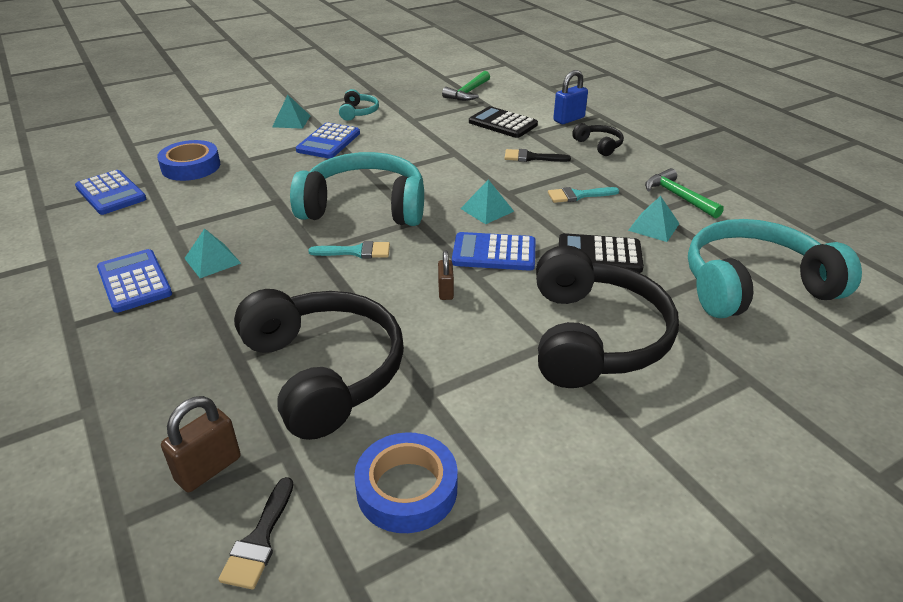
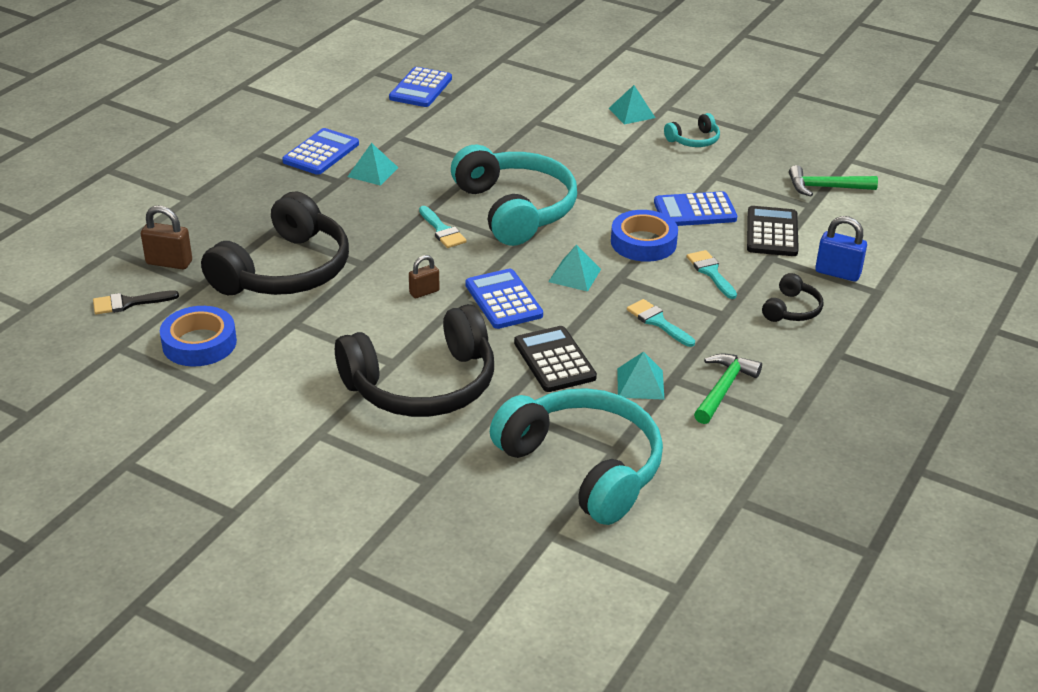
camera: 60 degrees right, 0 degrees up
(191, 166) = (495, 102): blue tape -> blue tape (643, 242)
(328, 142) = (612, 148): blue calculator -> blue calculator (695, 211)
(531, 157) = (710, 272): black brush -> turquoise brush

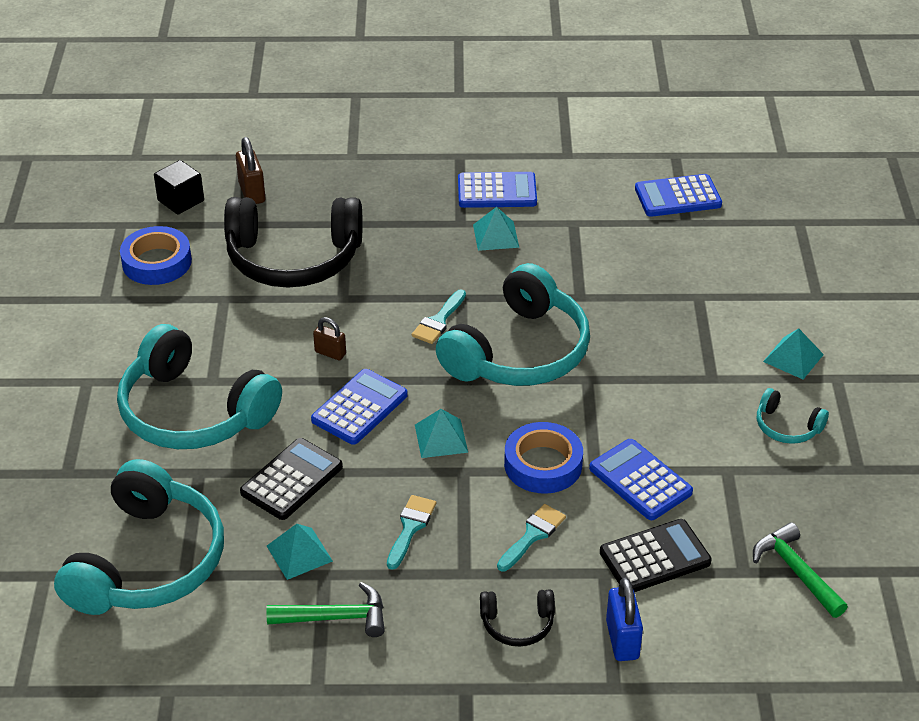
camera: 60 degrees right, 5 degrees up
(129, 303) = (181, 200): black brush -> black cube
(422, 385) = (193, 412): black headphones -> turquoise headphones

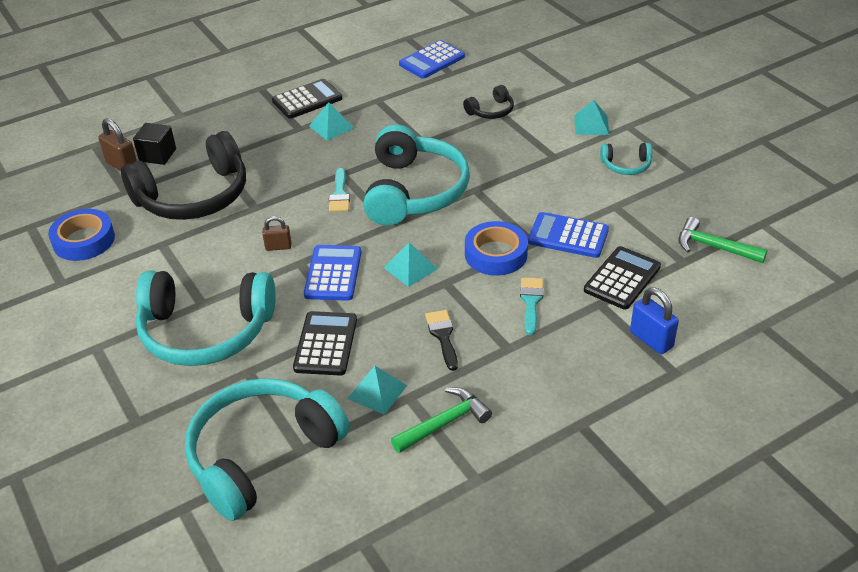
camera: 30 degrees left, 0 degrees up
(148, 562) = (262, 455): turquoise headphones -> turquoise headphones turned 120 degrees counterclockwise
(181, 200) = (67, 191): black cube -> black cube (158, 155)
(410, 528) = (443, 336): turquoise brush -> black brush
(497, 191) = (307, 100): blue calculator -> black calculator
(517, 624) = (575, 363): black headphones -> black headphones (491, 111)

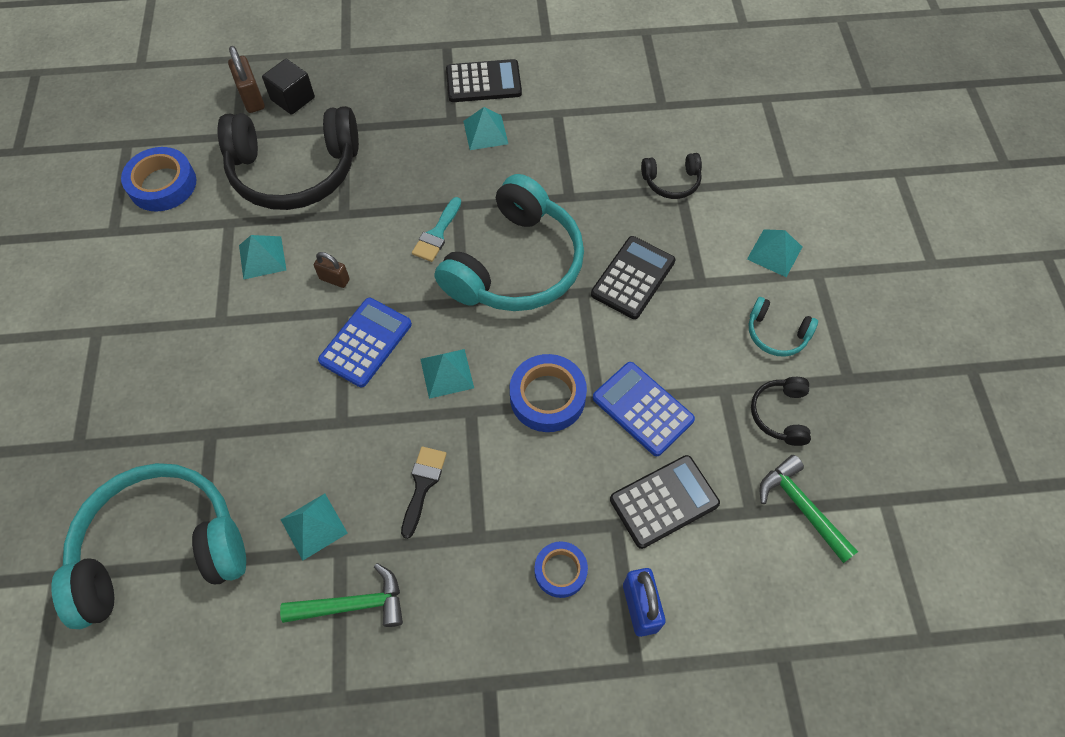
camera: 25 degrees right, 20 degrees up
(206, 331) = (203, 360): turquoise headphones -> none
(207, 254) = (262, 257): none -> turquoise pyramid
(325, 344) = (302, 435): black calculator -> black calculator (633, 278)
(432, 60) = (651, 77): blue calculator -> none
(531, 302) = (543, 484): turquoise brush -> none
(581, 343) = (560, 571): none -> blue tape
(662, 205) = (780, 414): none -> black headphones

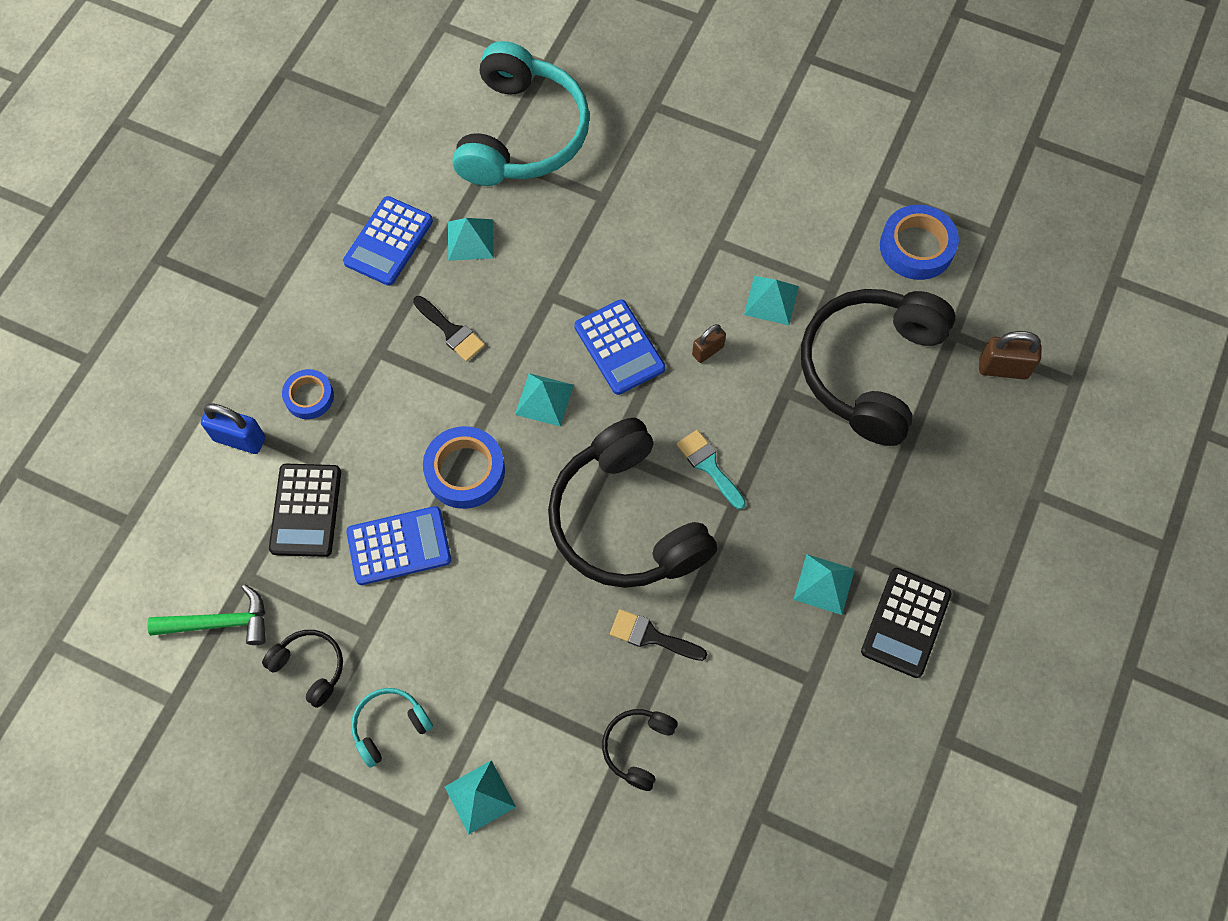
camera: 120 degrees right, 5 degrees up
(293, 99) = (982, 408): black cube -> none
(353, 604) = (388, 241): green hammer -> blue calculator
(515, 265) = (626, 521): turquoise headphones -> black headphones
(591, 209) = (651, 636): none -> black brush
(633, 278) = (541, 625): black calculator -> none

